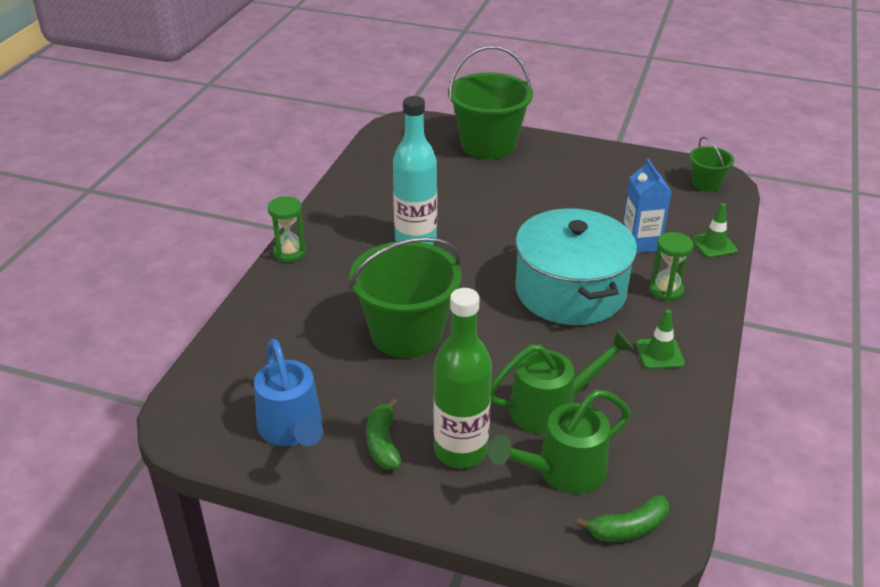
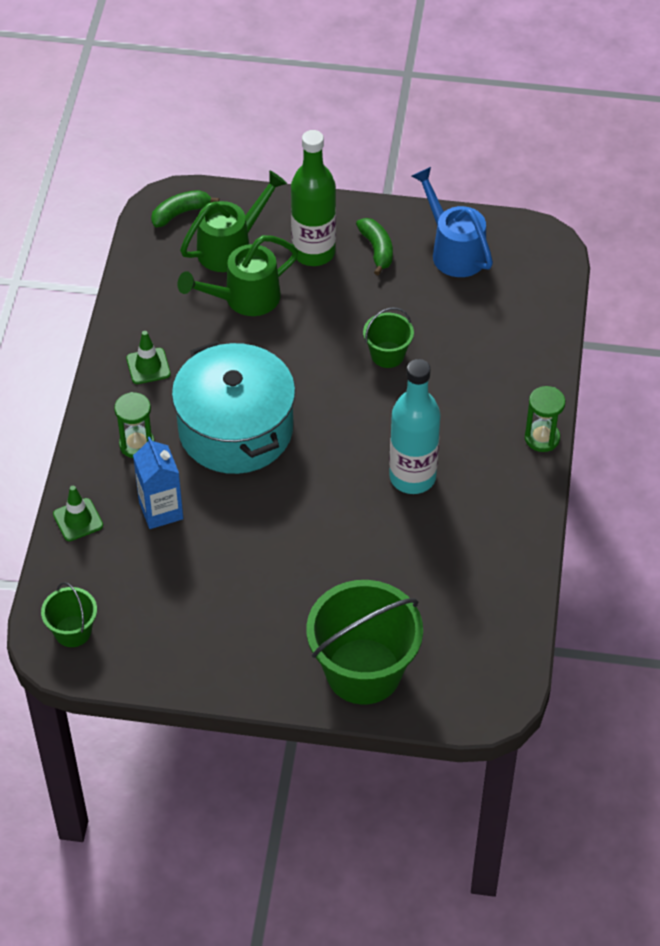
camera: 170 degrees right, 15 degrees up
(406, 334) = (387, 355): green bucket -> green bucket, size x0.49

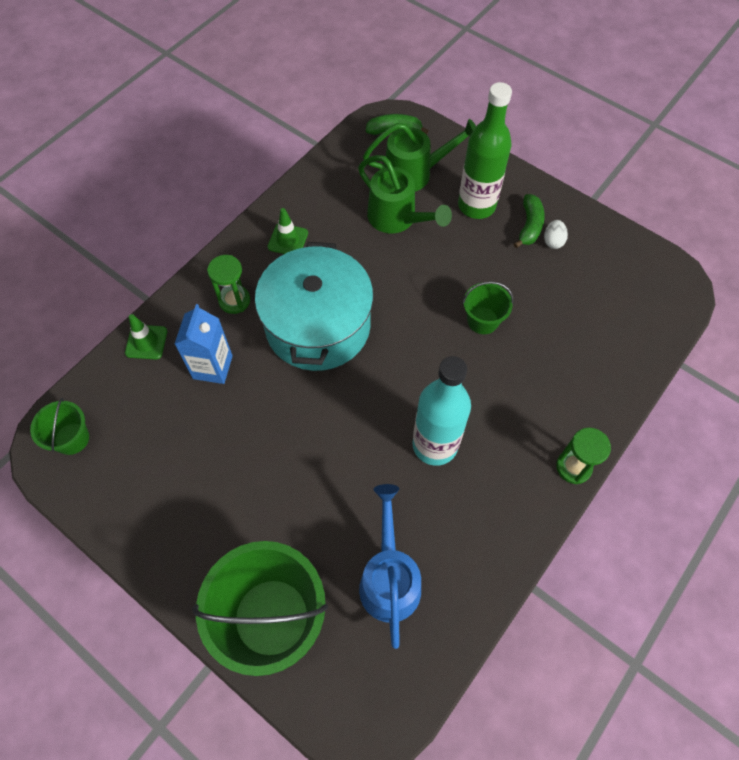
camera: 30 degrees right, 10 degrees up
(244, 299) = (397, 219): green watering can -> green watering can turned 135 degrees counterclockwise
(408, 254) = (553, 241): none -> white egg
(453, 250) = (594, 255): blue watering can -> blue watering can (389, 578)

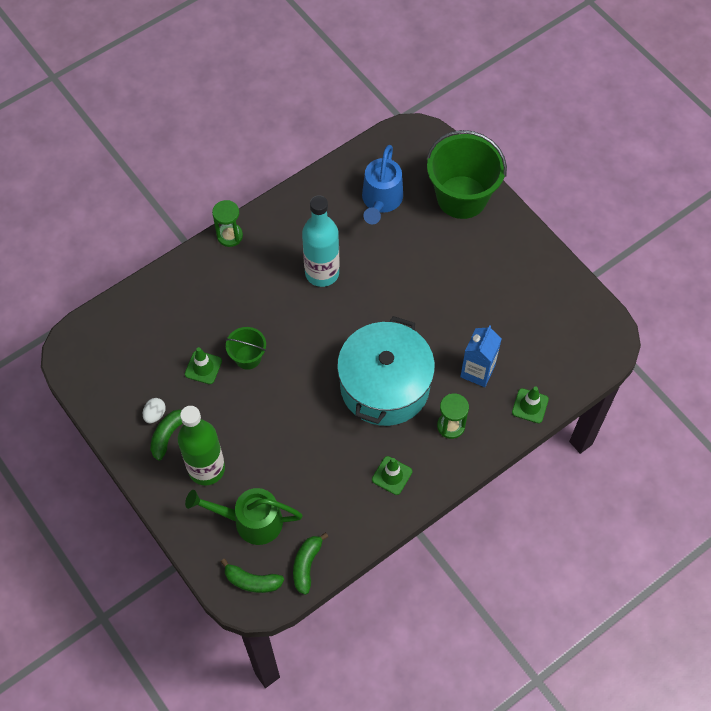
camera: 165 degrees left, 0 degrees up
(72, 438) = (592, 341): green bucket -> none
(349, 152) = (306, 565): none -> green banana
(397, 219) = (285, 473): green watering can -> none
(527, 298) = (203, 367): none -> green traffic cone

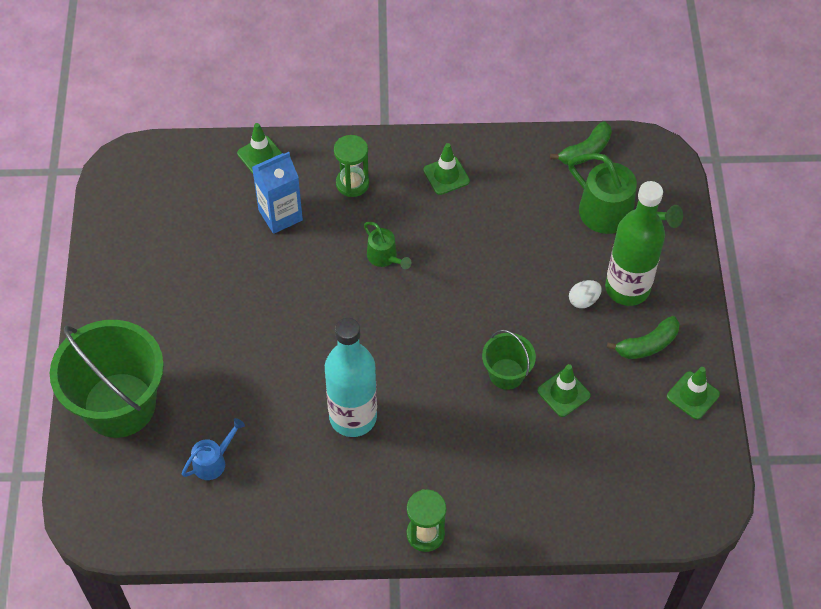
camera: 145 degrees left, 5 degrees down
(118, 418) = (693, 395): none -> green traffic cone
(155, 414) = (649, 374): white egg -> white egg (583, 300)
(252, 581) = (646, 167): green banana -> none
(380, 201) = (213, 461): blue watering can -> blue watering can, size x0.54
(384, 386) = (385, 258): turquoise pot -> green watering can

